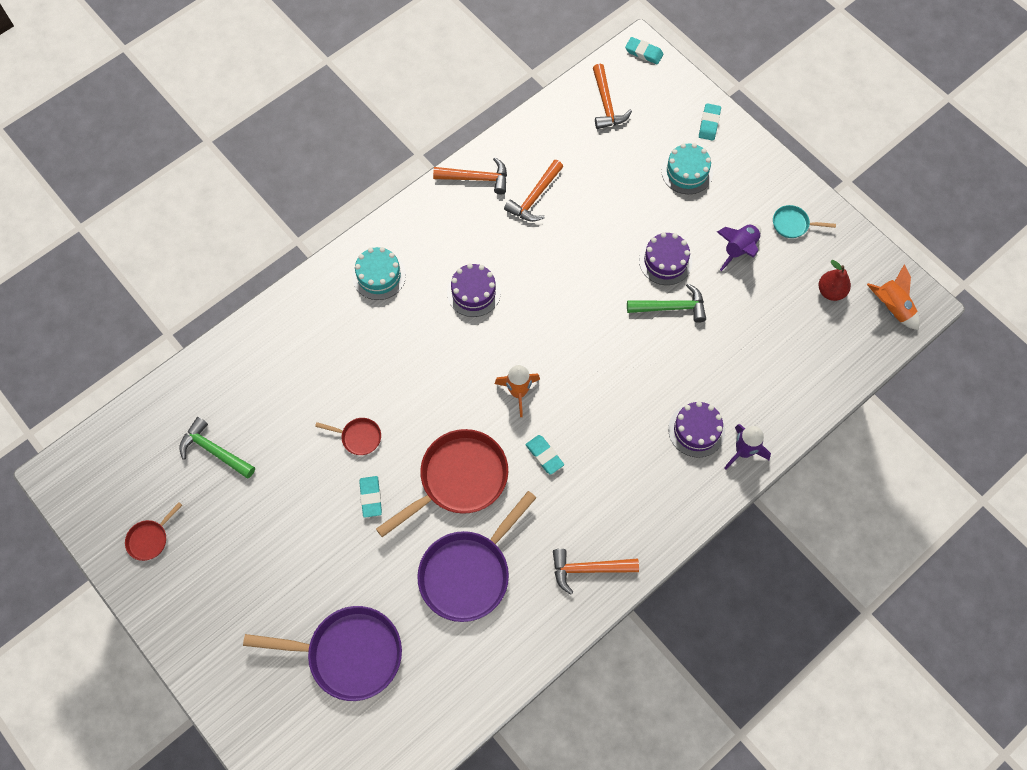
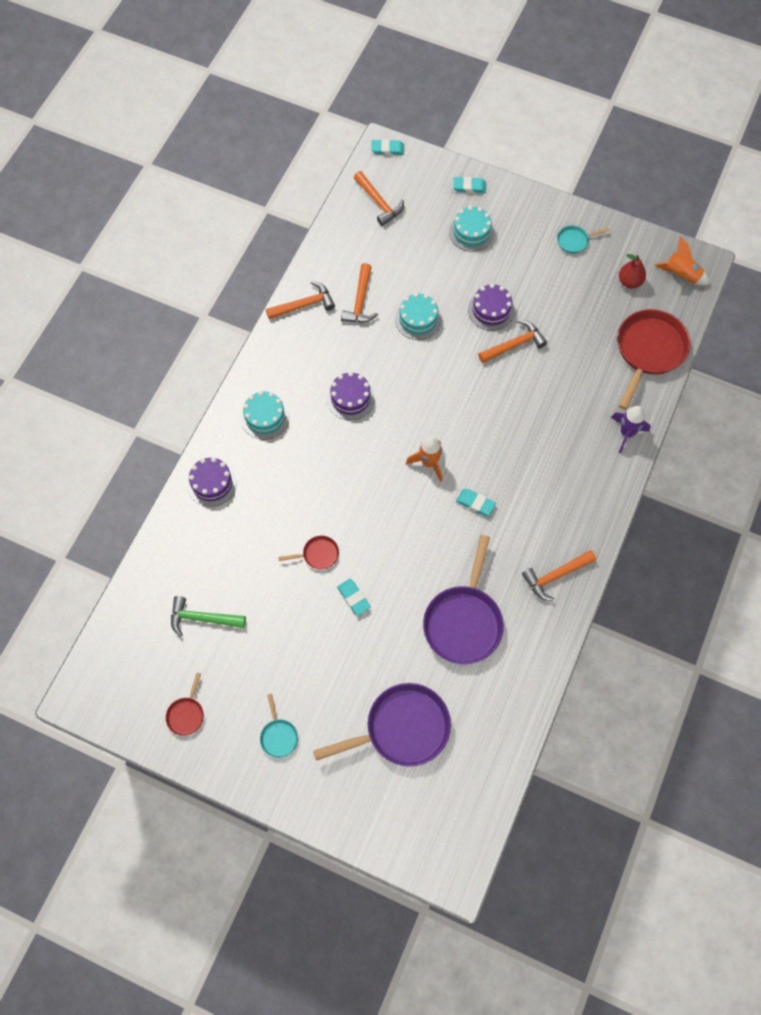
camera: 25 degrees left, 0 degrees up
(225, 603) = (278, 736): none -> turquoise pan
(459, 479) = (417, 552): red pan -> red pan (649, 351)
(584, 240) = (418, 319): none -> turquoise cake
(671, 307) = (514, 345): green hammer -> orange hammer
(696, 430) = (583, 432): purple cake -> purple cake (212, 483)
(709, 124) = (469, 187): turquoise eraser -> turquoise eraser turned 75 degrees counterclockwise
(739, 249) = (543, 277): purple rocket -> none

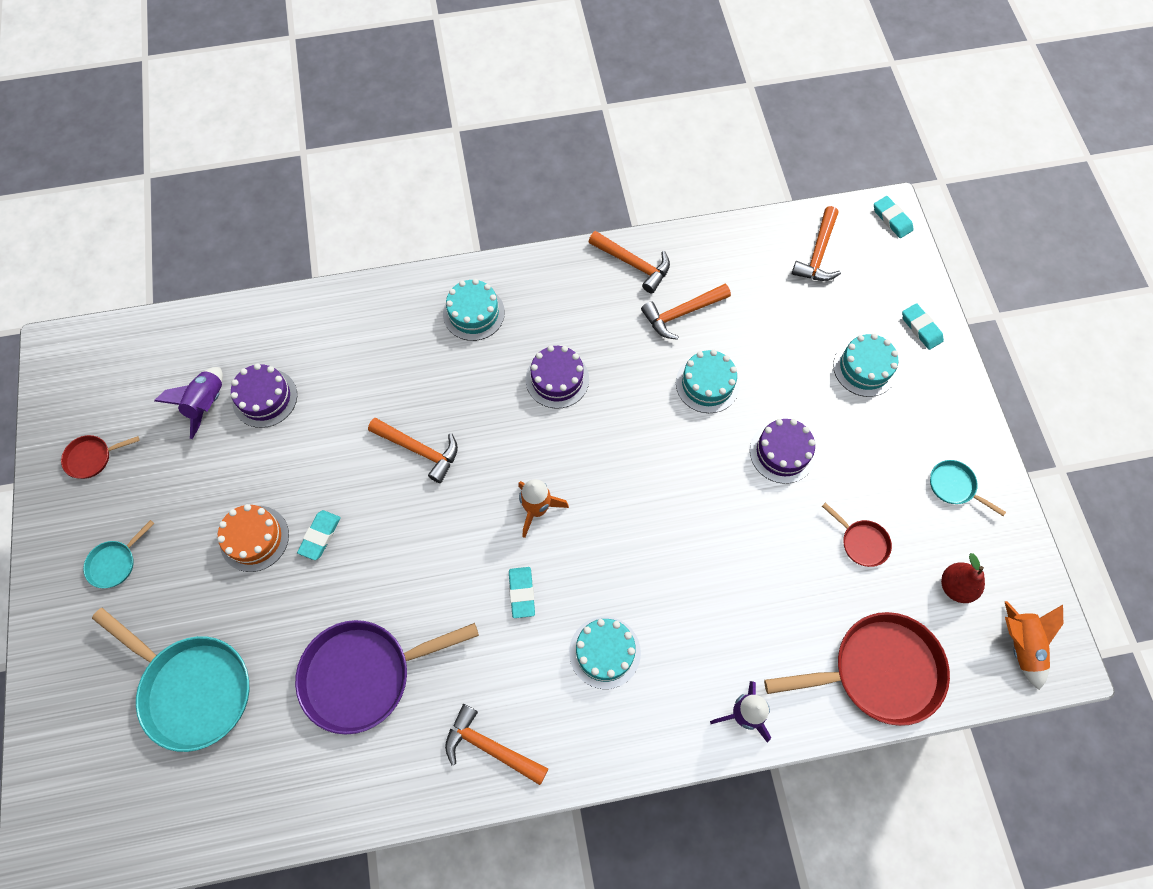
camera: 55 degrees right, 0 degrees up
(202, 618) = (207, 404): green hammer -> purple rocket
(212, 483) = (364, 314): purple cake -> purple cake (265, 398)
(318, 554) = (348, 467): red pan -> red pan (861, 542)
(326, 639) = (254, 538): none -> orange cake
(402, 728) = (192, 689): purple pan -> turquoise pan
(514, 345) = (758, 506): orange hammer -> orange hammer (419, 450)
(542, 481) = (605, 652): none -> turquoise cake

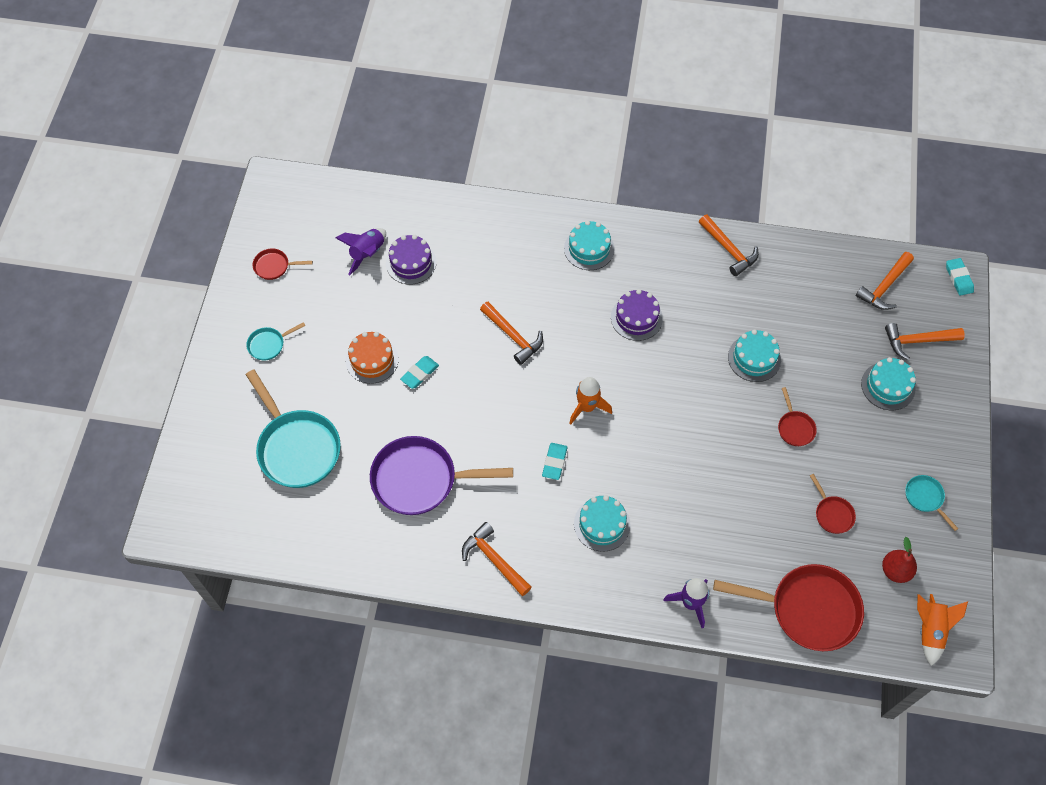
camera: 20 degrees right, 5 degrees down
(681, 313) = (754, 299): orange hammer -> orange hammer (917, 341)
(782, 452) = (795, 428): purple cake -> red pan
(921, 328) = (948, 370): turquoise eraser -> none

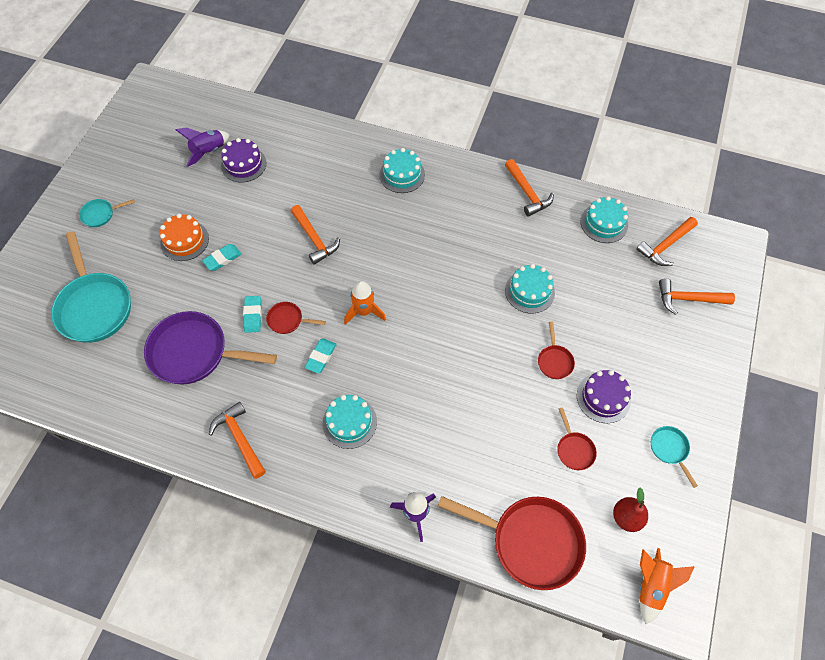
camera: 10 degrees right, 0 degrees up
(274, 266) = (127, 151): red pan -> red pan (288, 320)
(636, 318) = (429, 239): purple cake -> purple cake (603, 397)
(888, 386) = (652, 336): turquoise cake -> turquoise cake (604, 223)
(958, 278) = (737, 248): turquoise eraser -> turquoise eraser (253, 315)

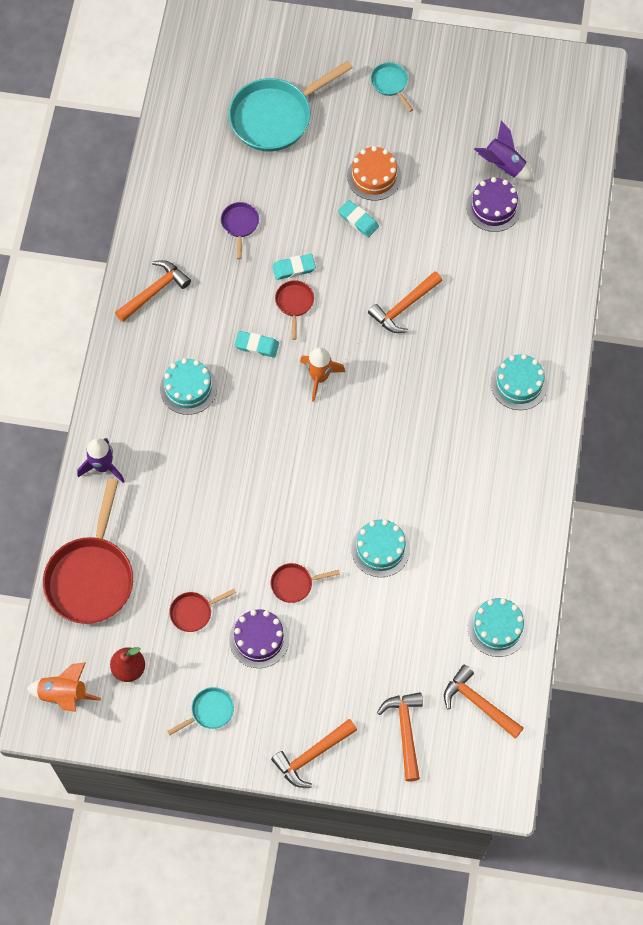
camera: 80 degrees right, 5 degrees up
(194, 353) = (240, 225): purple pan -> purple pan, size x0.46
(527, 193) = (524, 532): orange hammer -> orange hammer (312, 755)

